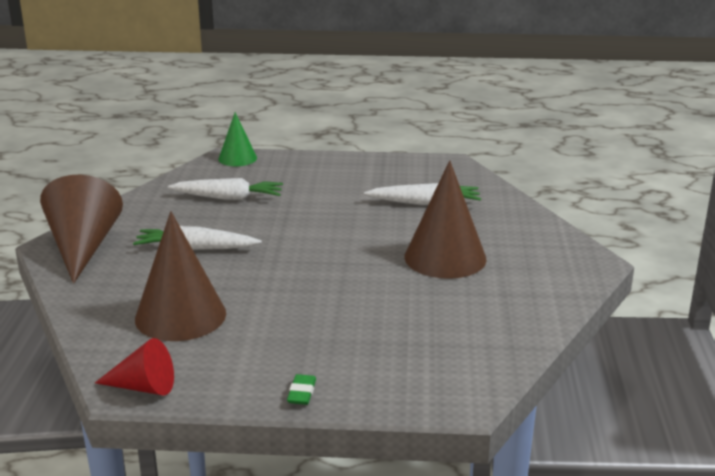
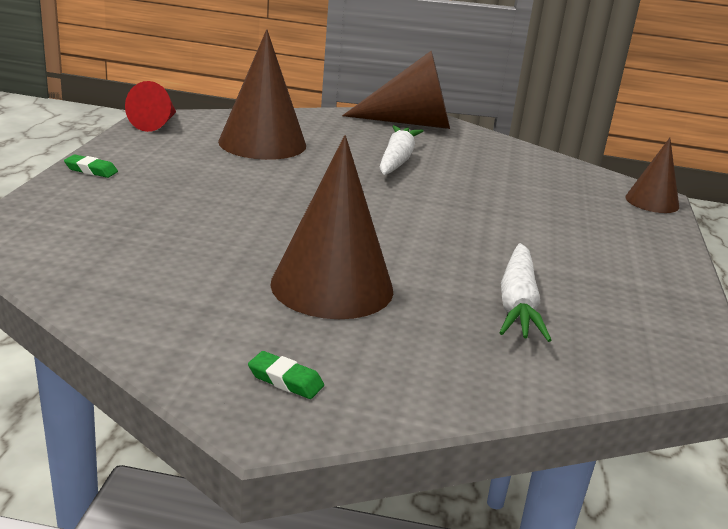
camera: 95 degrees right, 0 degrees up
(228, 198) = (526, 185): white carrot -> none
(237, 158) = (652, 202): green cone -> brown cone
(557, 261) = (285, 380): none -> green eraser

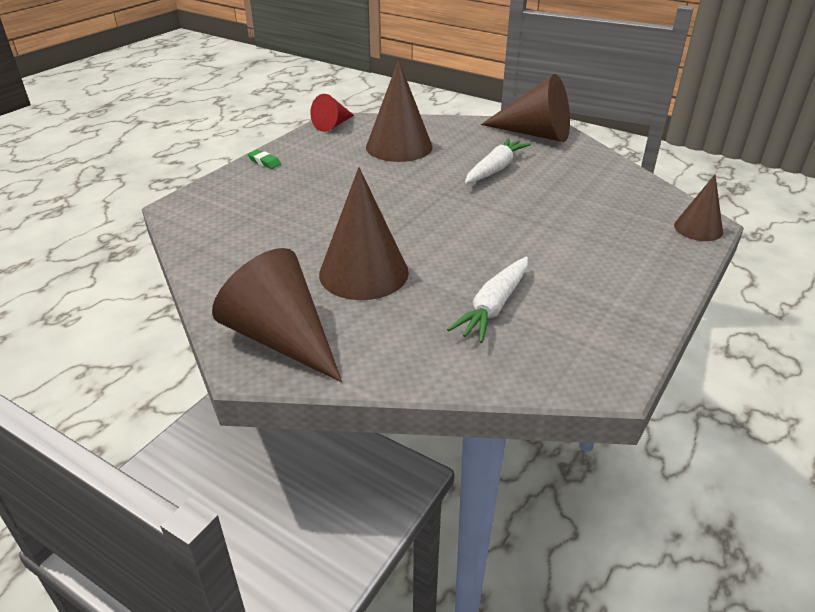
camera: 25 degrees right, 10 degrees up
(285, 380) = (282, 338): green eraser -> brown cone

